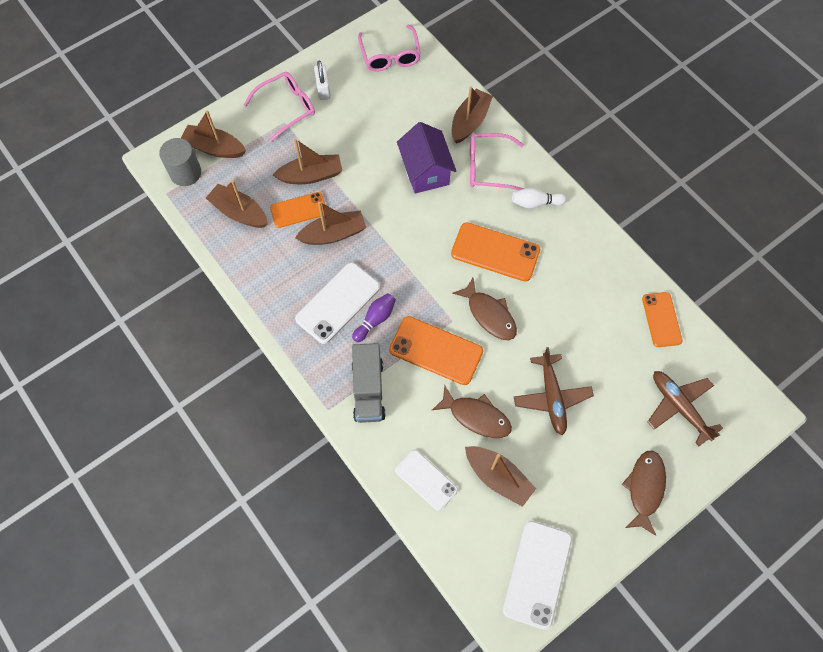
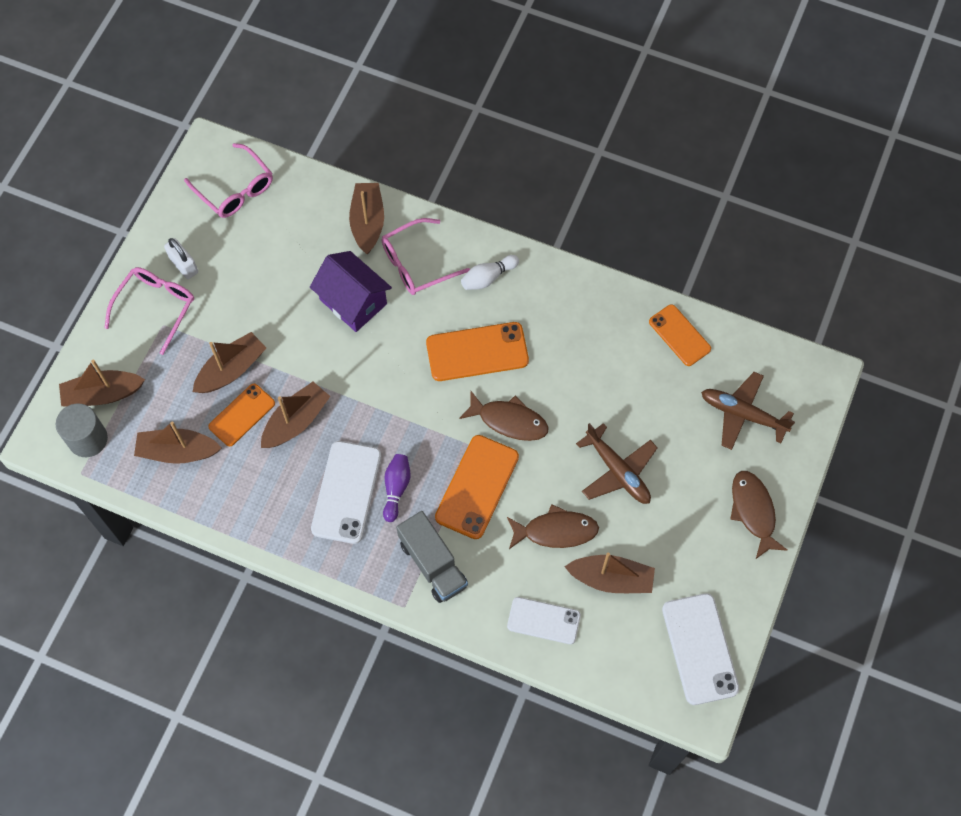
camera: 30 degrees left, 0 degrees up
(436, 350) = (477, 487): orange phone -> orange phone turned 60 degrees counterclockwise

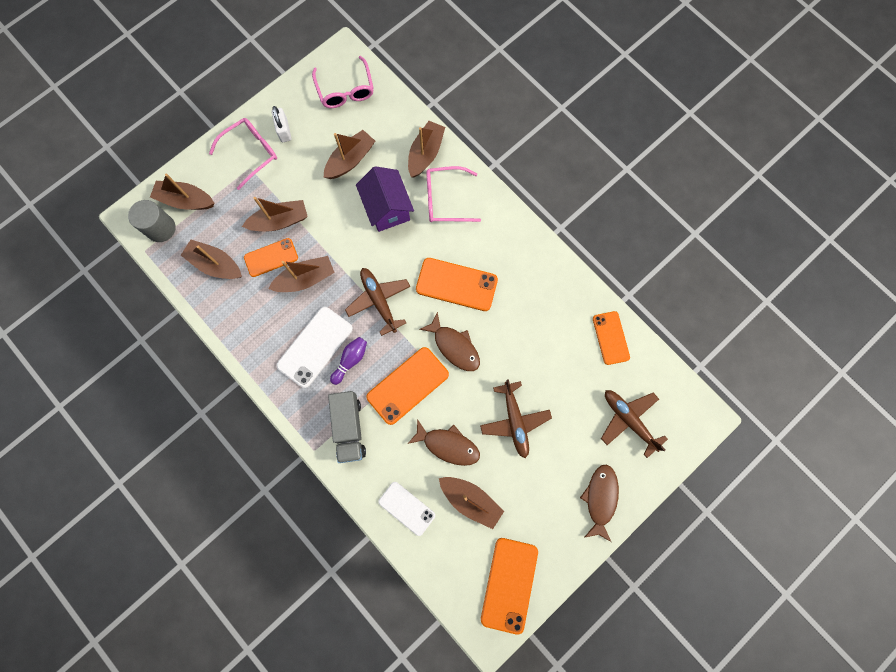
camera: 25 degrees right, 10 degrees up
(281, 266) = (350, 160): none -> brown boat
(396, 408) = (379, 301): none -> brown plane
(488, 277) = (491, 232): white bowling pin -> none
(700, 649) = (509, 584): white phone -> orange phone

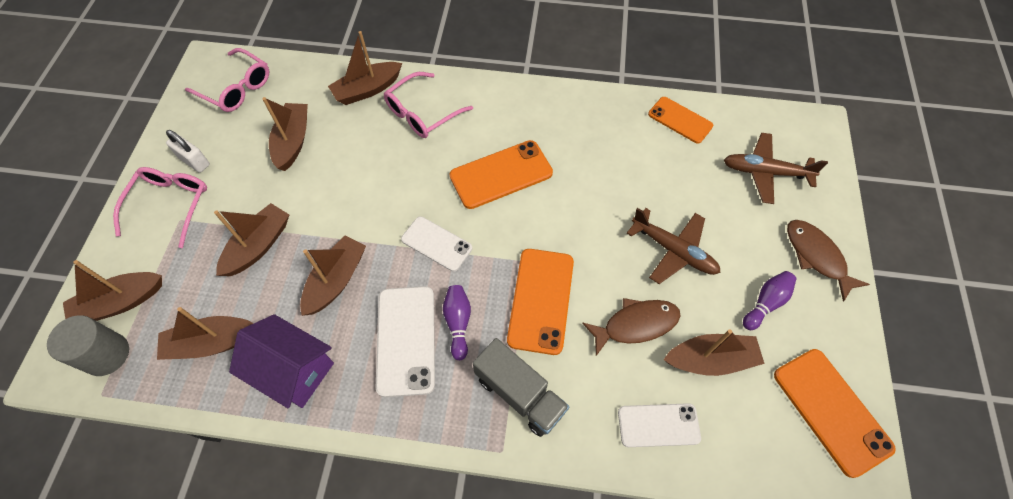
camera: 40 degrees left, 15 degrees down
(271, 257) = (277, 288): orange phone -> none
(379, 301) = (436, 244): brown plane -> white phone
(387, 208) = (370, 157): purple house -> purple house (294, 370)
(425, 154) = (367, 90): brown boat -> brown boat turned 105 degrees counterclockwise
(454, 346) = (552, 229): brown fish -> none
(537, 498) = (765, 303): none -> purple bowling pin

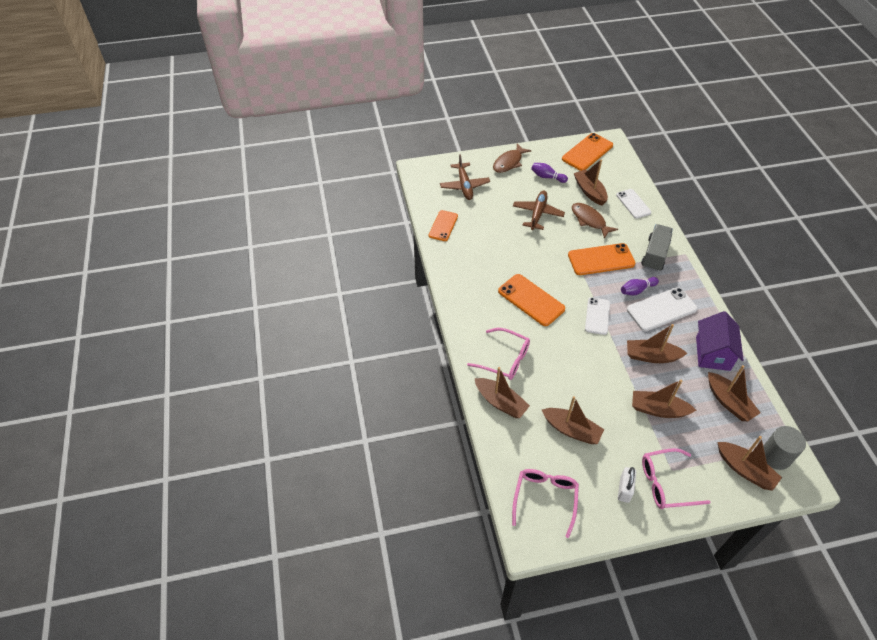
camera: 110 degrees left, 10 degrees down
(293, 142) = (571, 430): brown boat -> brown boat turned 135 degrees counterclockwise

